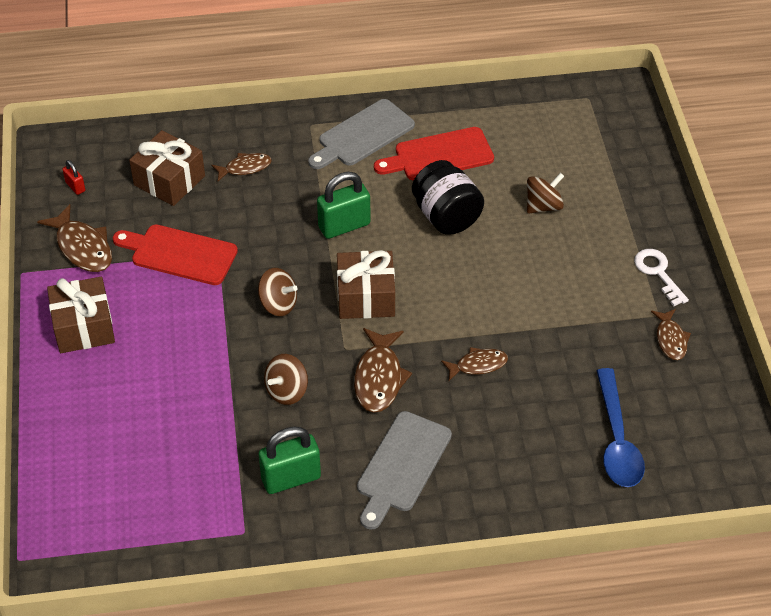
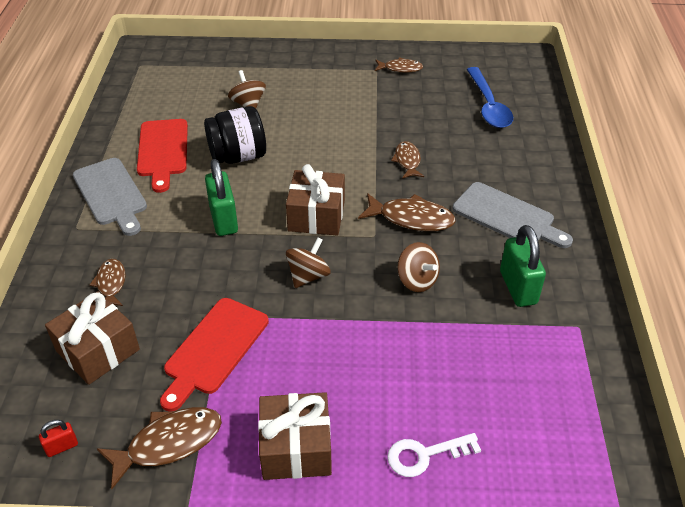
camera: 80 degrees left, 5 degrees down
(617, 439) = (488, 105): blue spoon -> blue spoon turned 75 degrees clockwise
(658, 273) = (336, 63): white key -> white key (425, 455)

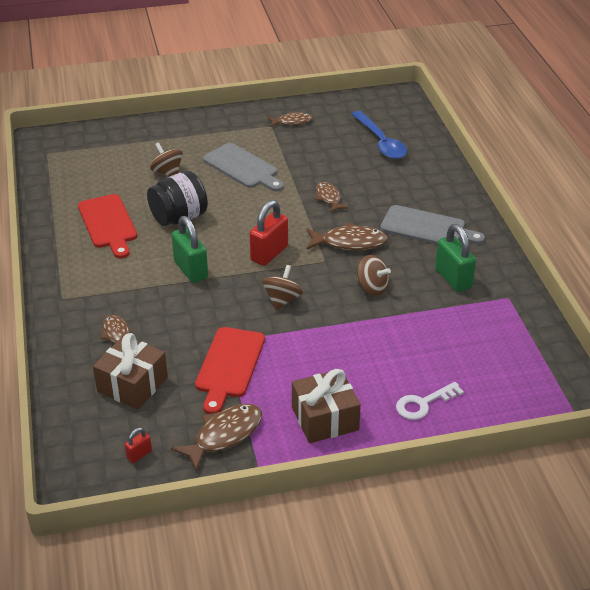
camera: 15 degrees left, 5 degrees down
(111, 194) = (79, 267): grey cutting board -> grey cutting board (243, 167)
(316, 216) = (269, 253): brown gift -> red padlock

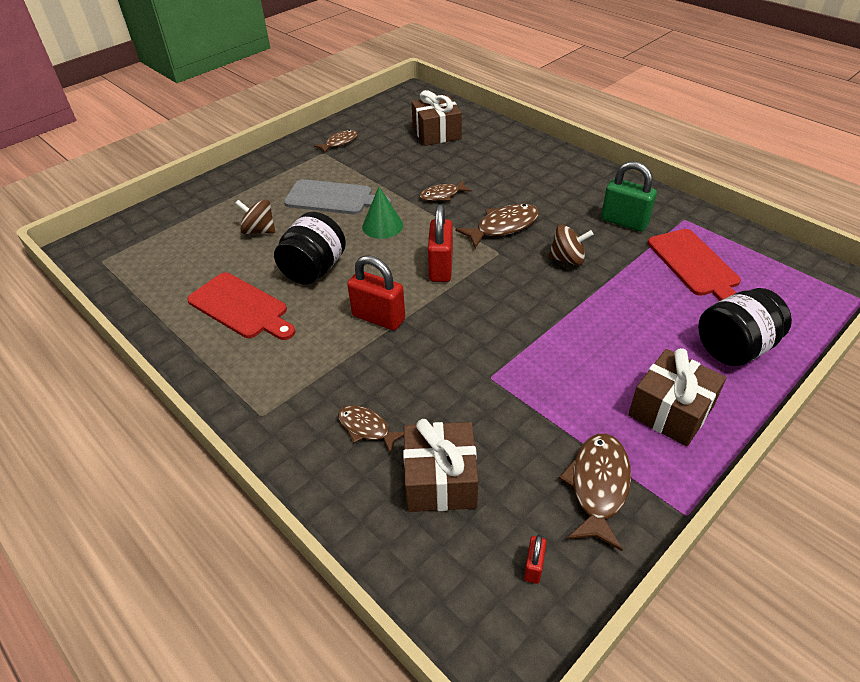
camera: 30 degrees left, 5 degrees up
(191, 270) = (378, 318): green padlock -> red padlock
(229, 366) = (521, 402): red cutting board -> red cutting board (695, 265)
(258, 204) = (382, 226): none -> green cone
(282, 300) = (500, 307): brown spinning top -> none
(329, 198) = (442, 195): brown fish -> brown fish turned 60 degrees counterclockwise
(380, 142) = (436, 133): blue spoon -> brown gift
(423, 404) = (734, 348): white key -> black jar
(427, 228) = (554, 188): grey cutting board -> none

